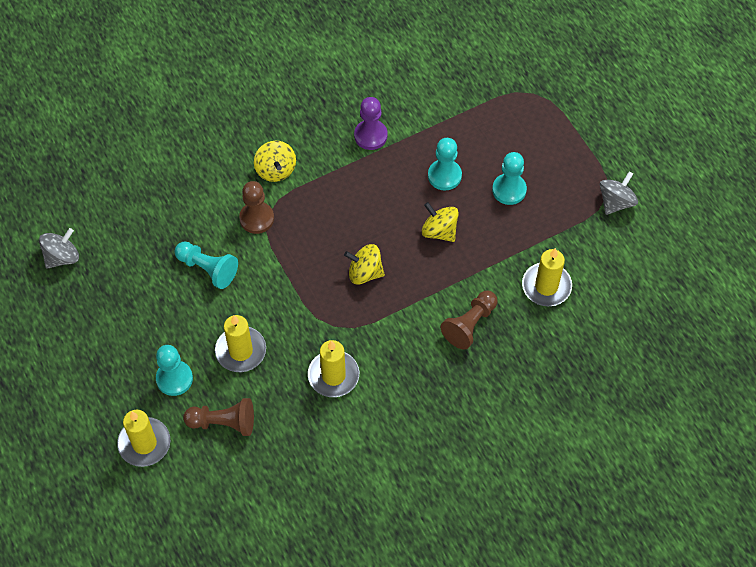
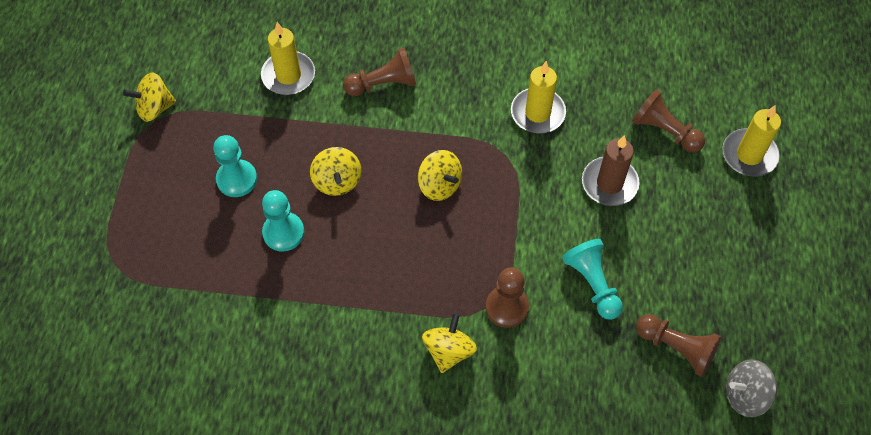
camera: 145 degrees left, 0 degrees up
(124, 260) = (676, 348): none -> brown pawn
(174, 379) = (689, 195): turquoise pawn -> none
(241, 351) = (609, 183): yellow candle -> brown candle
(370, 136) = (319, 326): purple pawn -> none
(616, 202) = (155, 108): grey spinning top -> yellow spinning top

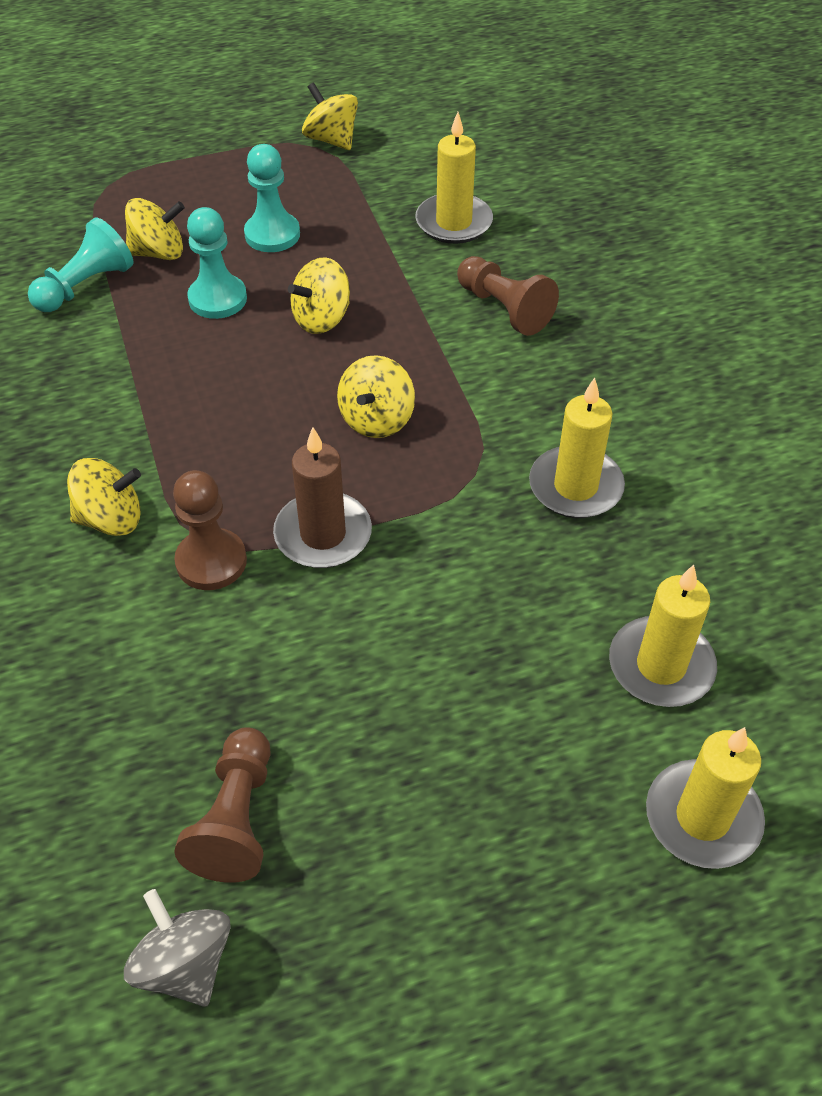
camera: 65 degrees right, 10 degrees down
(213, 253) = (159, 252): none -> yellow spinning top
(592, 284) = (304, 657): turquoise pawn -> turquoise pawn (85, 286)
(609, 183) = (505, 620): brown candle -> brown candle (323, 534)
(664, 131) = (661, 666): brown pawn -> yellow candle

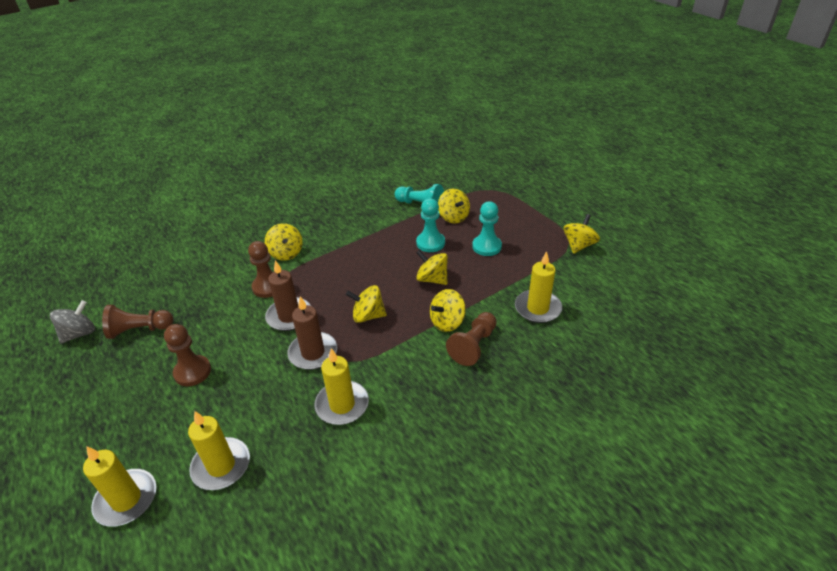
camera: 75 degrees right, 10 degrees down
(416, 708) = (192, 372): none -> brown pawn
(439, 325) = (447, 322): none -> yellow spinning top
(440, 510) = (313, 353): none -> brown candle

